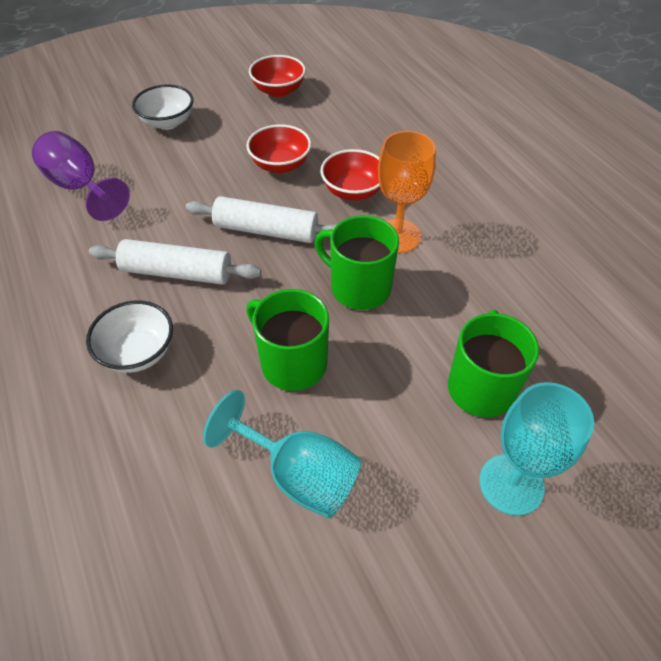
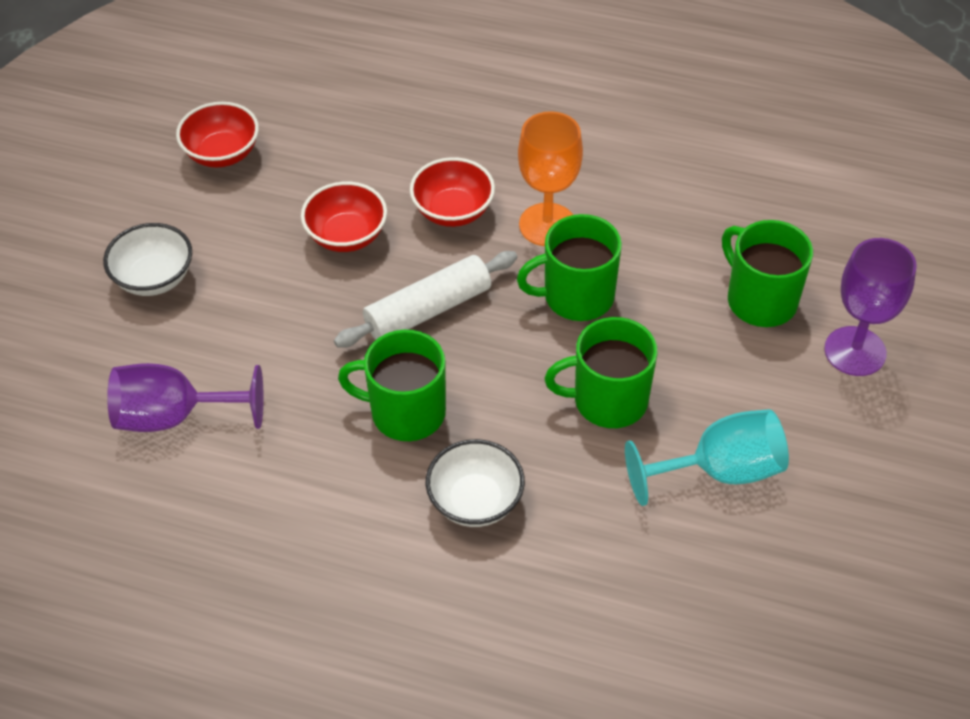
camera: 45 degrees left, 0 degrees up
(177, 273) = (405, 412): white rolling pin -> green mug
(511, 484) = (855, 351): turquoise goblet -> purple goblet

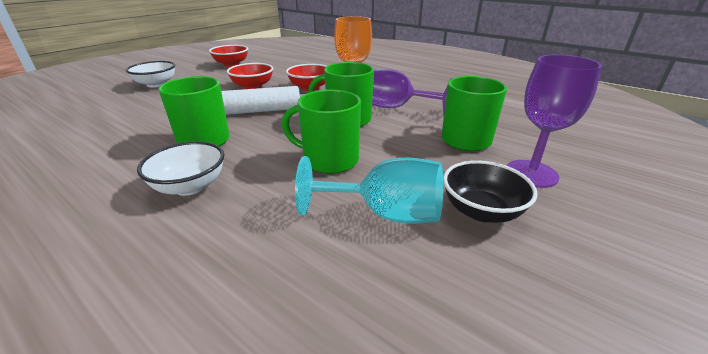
camera: 20 degrees right, 20 degrees down
(174, 416) = (91, 119): purple goblet -> purple goblet (396, 108)
(814, 434) = (481, 211): none -> black bowl

